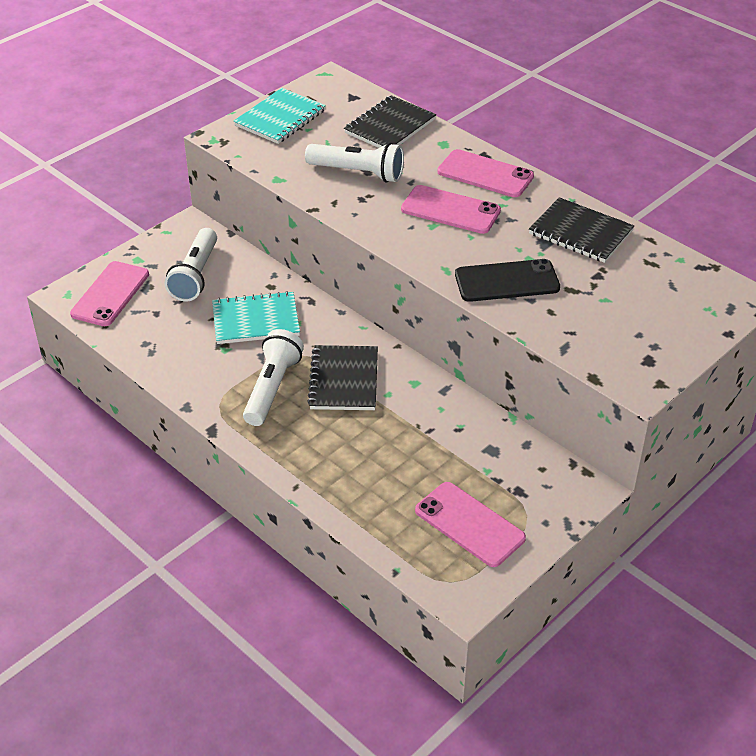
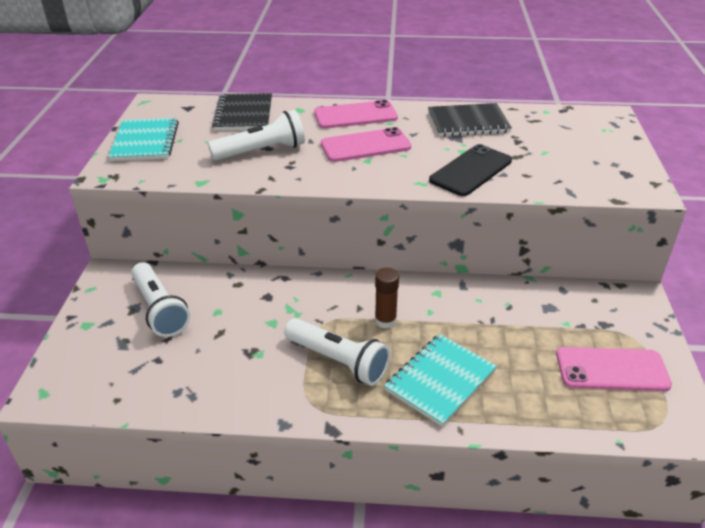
camera: 40 degrees left, 5 degrees down
(110, 294) = (91, 368): pink phone -> none
(256, 320) = (257, 316): turquoise notebook -> turquoise notebook (440, 380)
(272, 388) = (338, 361): white flashlight -> white flashlight turned 150 degrees clockwise
(344, 380) = (385, 321): black notebook -> brown glue stick

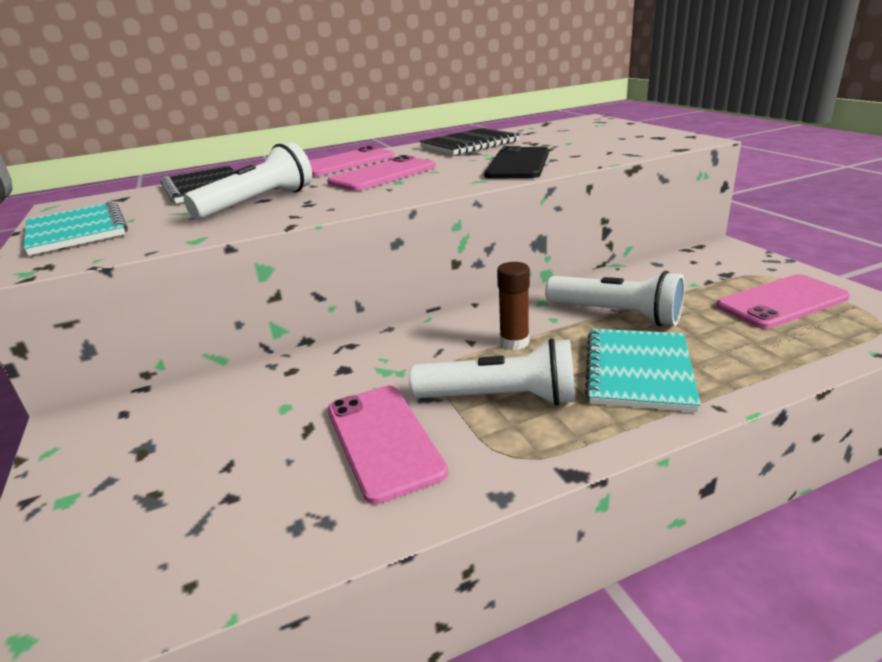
camera: 25 degrees left, 10 degrees down
(160, 309) = (190, 435): white flashlight -> white flashlight (616, 314)
(252, 359) = (383, 440): none -> pink phone

